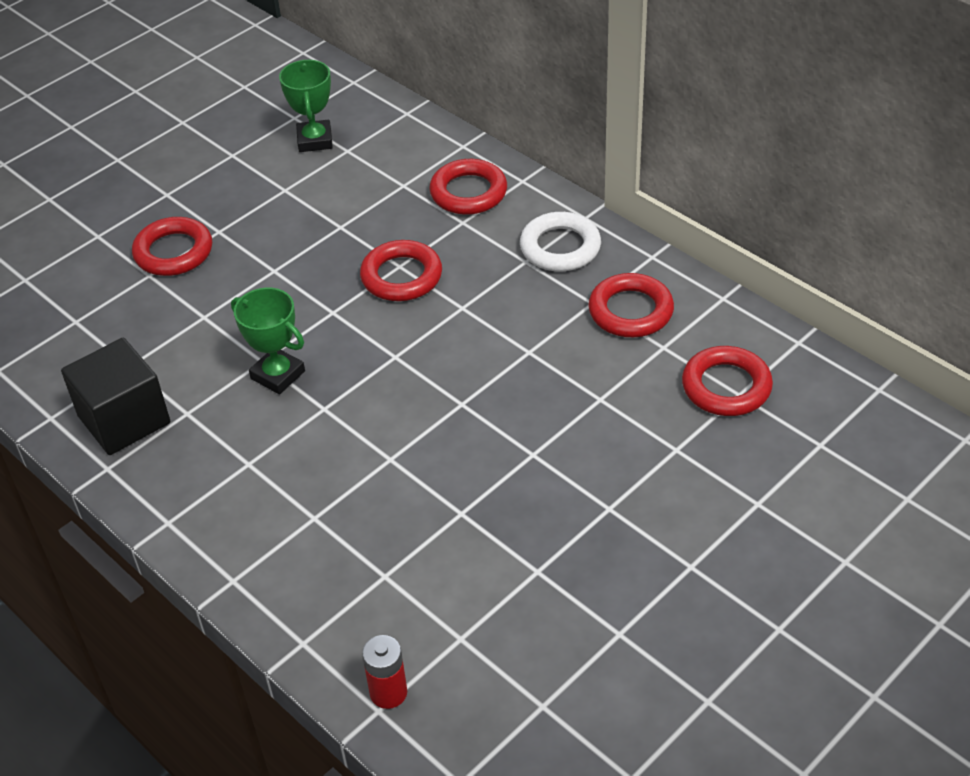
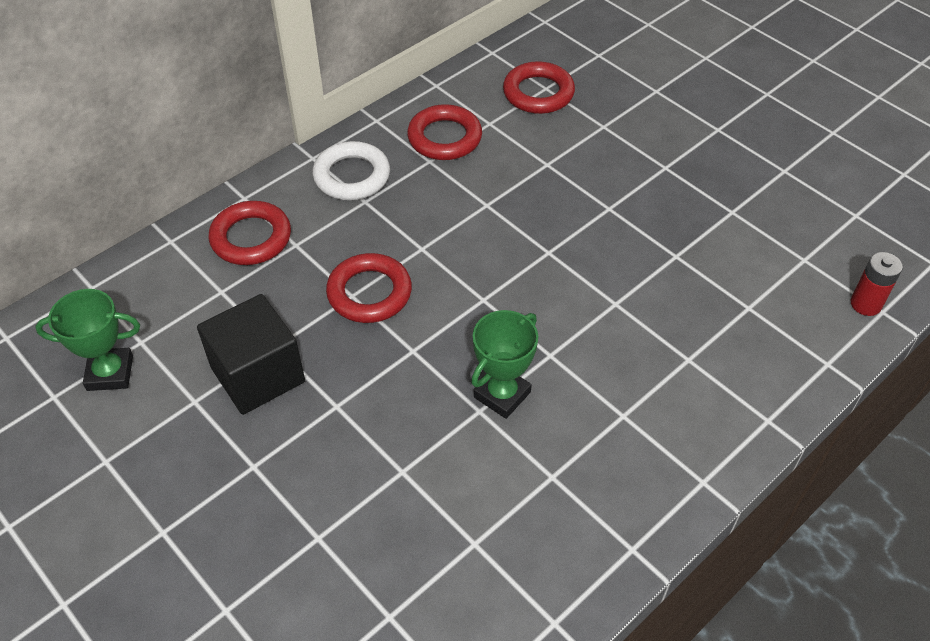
camera: 90 degrees left, 5 degrees up
(124, 419) = (561, 538): black cube -> black cube (258, 375)
(173, 252) = (282, 512): red ring -> none

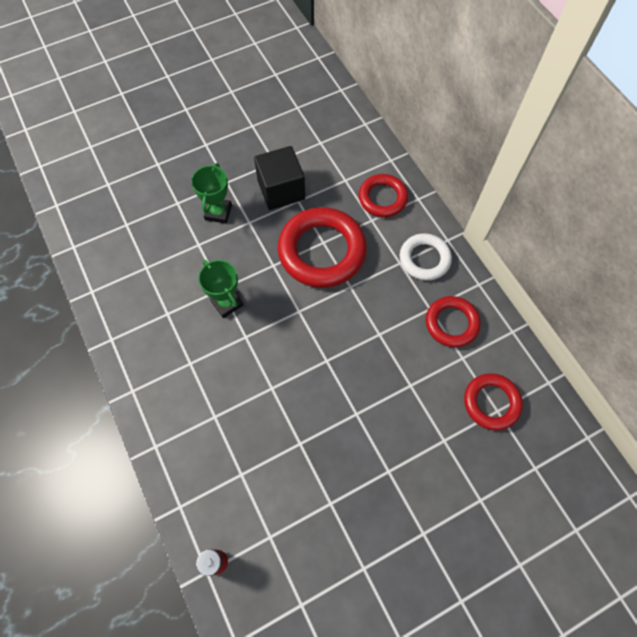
camera: 105 degrees right, 15 degrees up
(110, 373) = (304, 129): green trophy -> green trophy (218, 212)
(369, 293) = (322, 251): red ring -> red ring, size x1.71

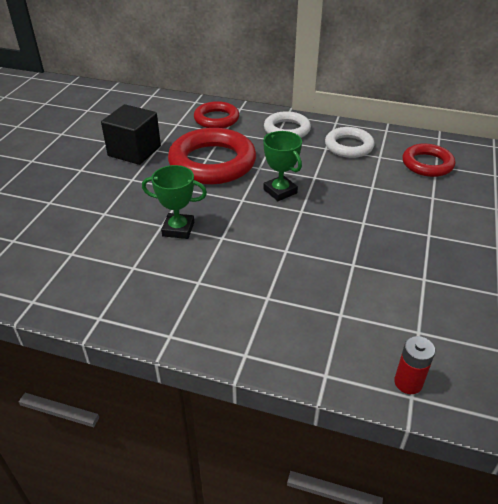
camera: 45 degrees left, 25 degrees down
(218, 212) = (97, 188): green trophy -> green trophy (280, 191)
(451, 323) = (349, 146): red ring -> white ring

